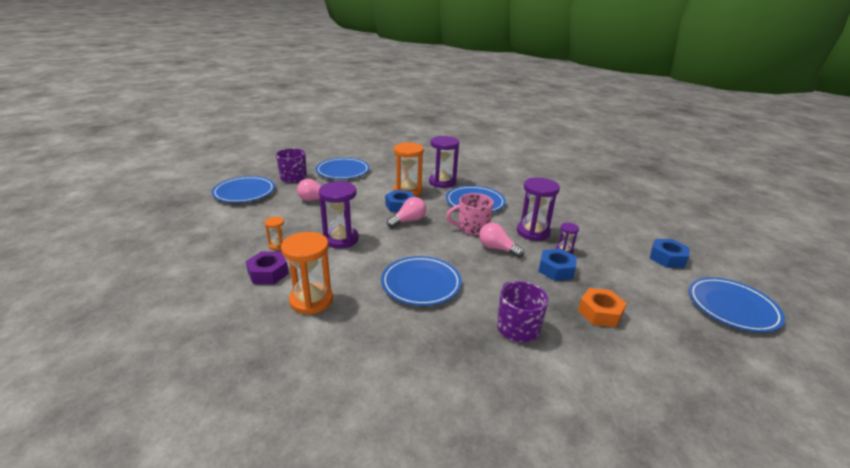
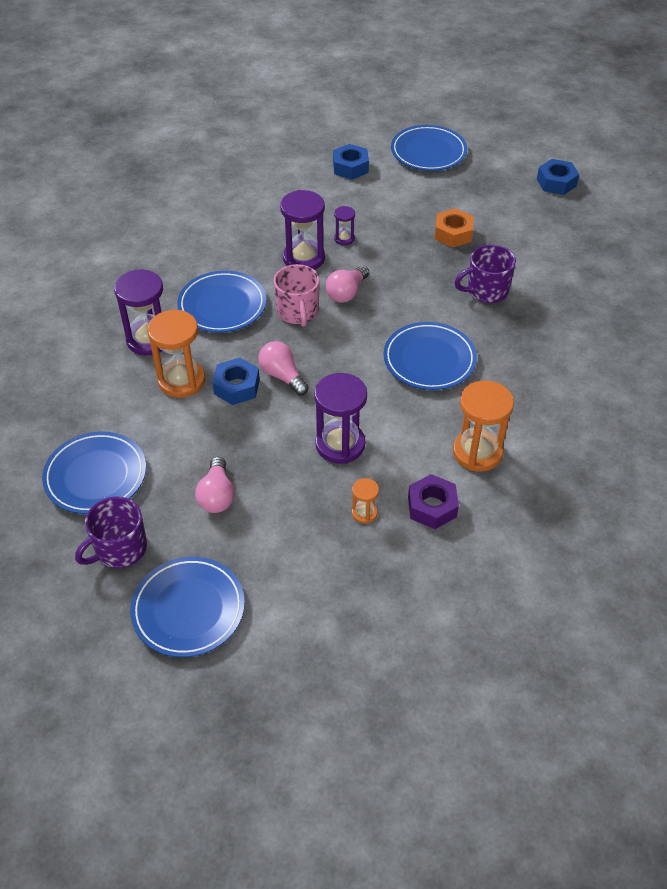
camera: 90 degrees left, 20 degrees up
(556, 269) = (384, 251): blue nut -> blue nut (556, 182)

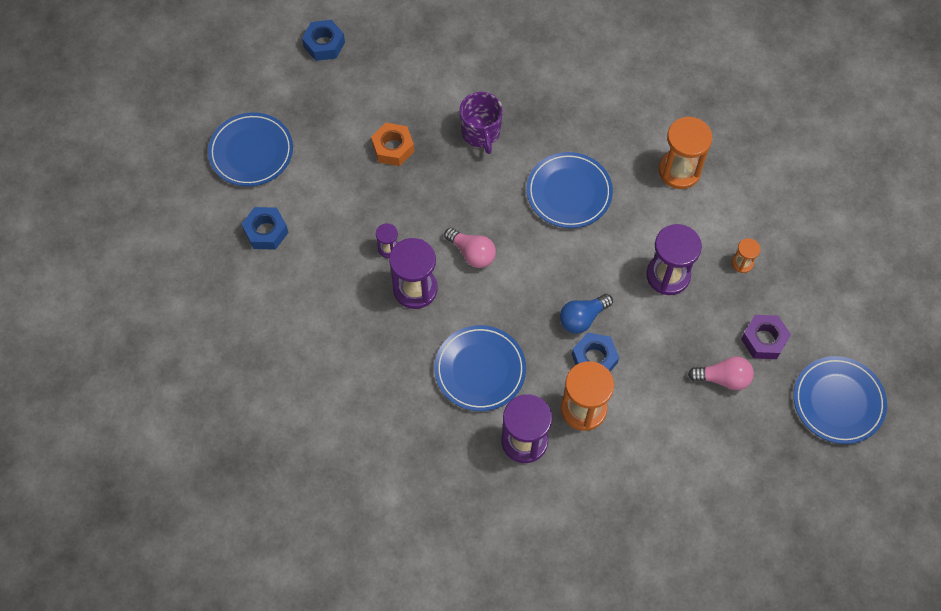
camera: 85 degrees left, 15 degrees up
(95, 476) = (700, 483): blue plate -> none
(120, 549) = (780, 458): purple mug -> none
(282, 376) = (582, 318): pink light bulb -> blue light bulb
(298, 312) = (496, 299): pink mug -> none
(432, 507) = (736, 212): purple nut -> purple nut (764, 340)

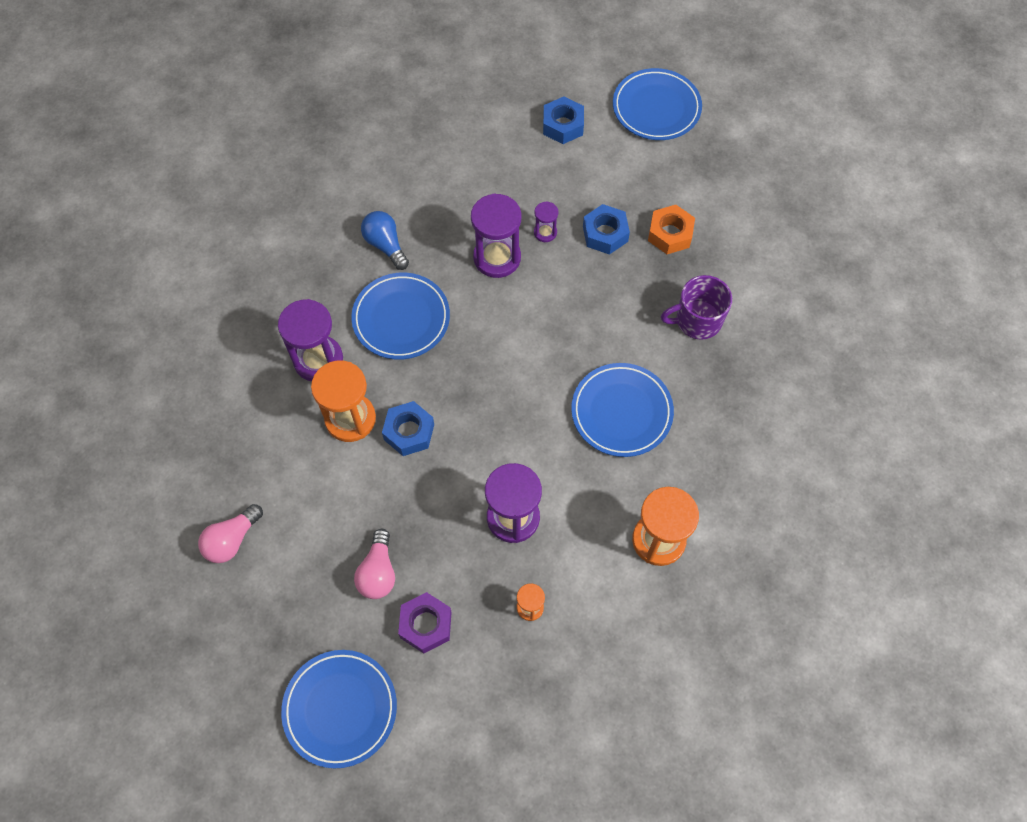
camera: 90 degrees right, 0 degrees up
(324, 44) = (800, 166): blue nut -> blue nut (605, 234)
(472, 253) = (540, 311): pink light bulb -> pink light bulb (232, 540)
(582, 318) = (459, 421): blue light bulb -> blue light bulb (385, 245)

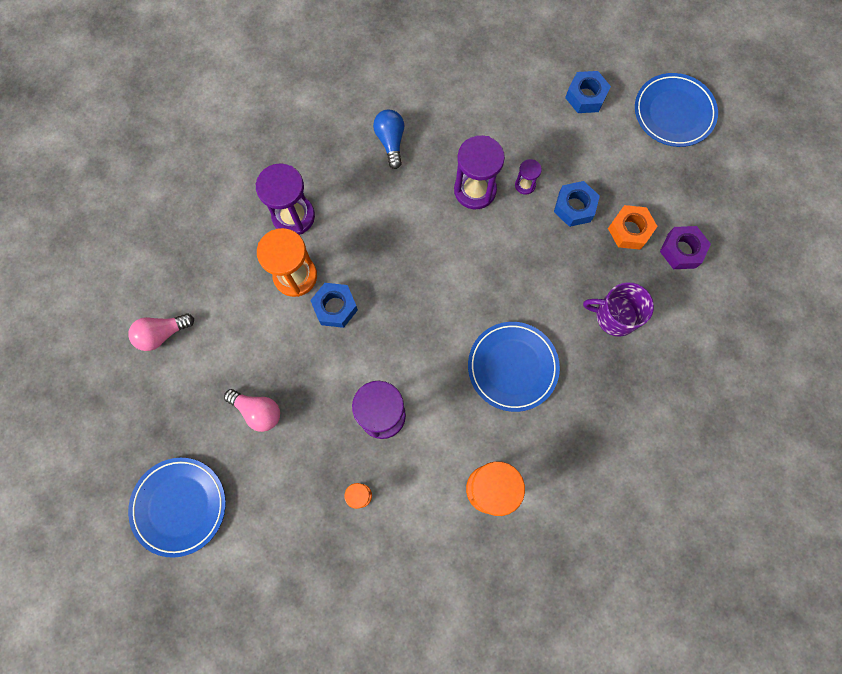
camera: 25 degrees right, 10 degrees up
(378, 572) = (258, 411): pink light bulb -> pink light bulb turned 90 degrees counterclockwise
(401, 318) = (374, 209): blue plate -> none
(425, 625) = (274, 471): purple nut -> purple nut (681, 250)

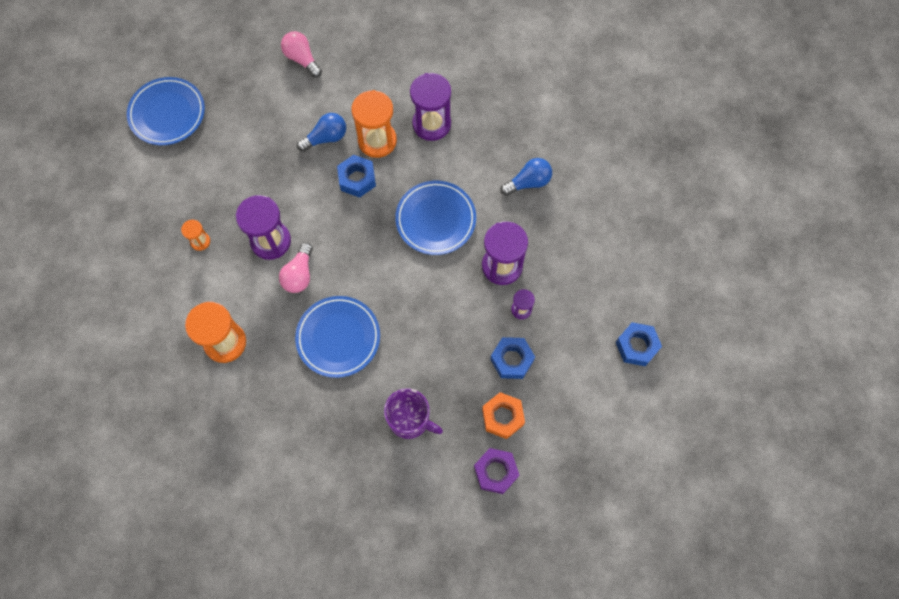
camera: 75 degrees right, 5 degrees down
(258, 411) = (254, 146): pink light bulb -> pink light bulb (299, 274)
(274, 329) = (326, 138): none -> blue light bulb
(614, 316) = (410, 419): purple mug -> purple mug turned 120 degrees clockwise
(673, 113) = (648, 437): blue plate -> blue plate (435, 219)

